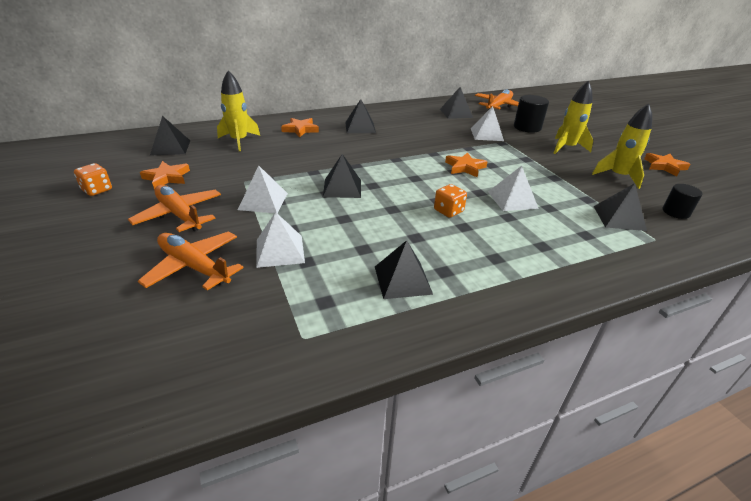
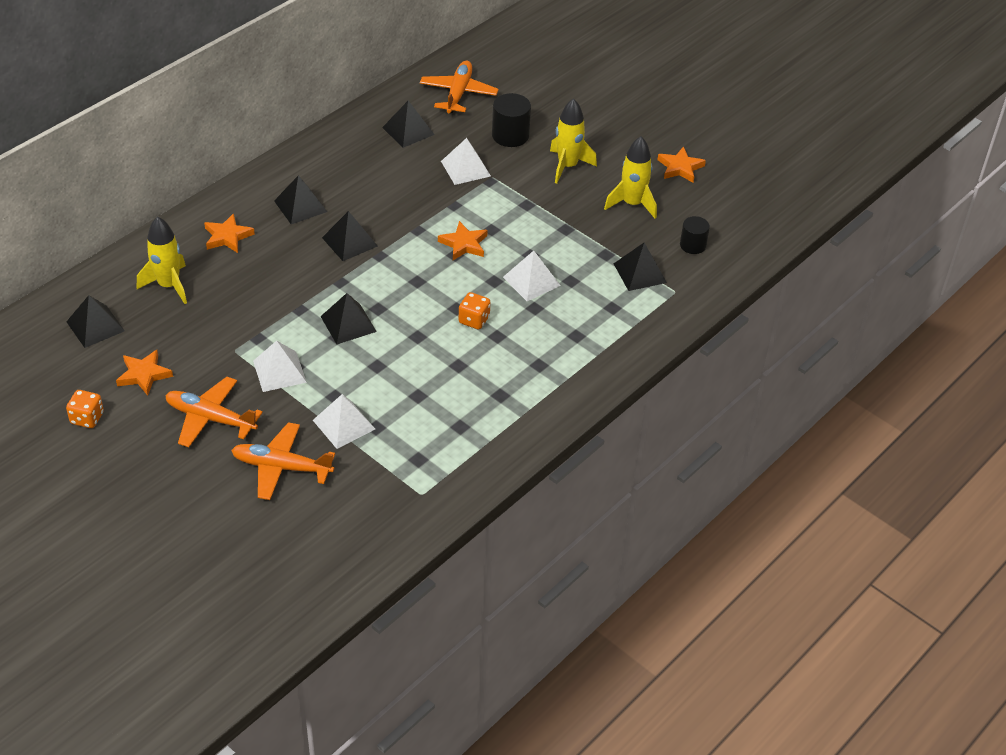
camera: 25 degrees left, 10 degrees up
(402, 280) = (469, 416): black pyramid -> black pyramid (349, 241)

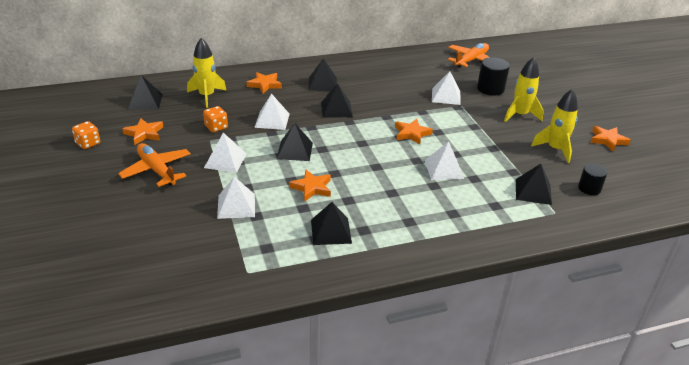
camera: 30 degrees right, 10 degrees down
(281, 467) = (170, 215): orange plane -> none
(285, 290) = (272, 120): none -> white pyramid
(407, 366) = (312, 188): none -> orange star
(408, 131) = (423, 68): black pyramid -> black pyramid (331, 231)
(474, 320) = (383, 177): orange dice -> orange dice (216, 127)

